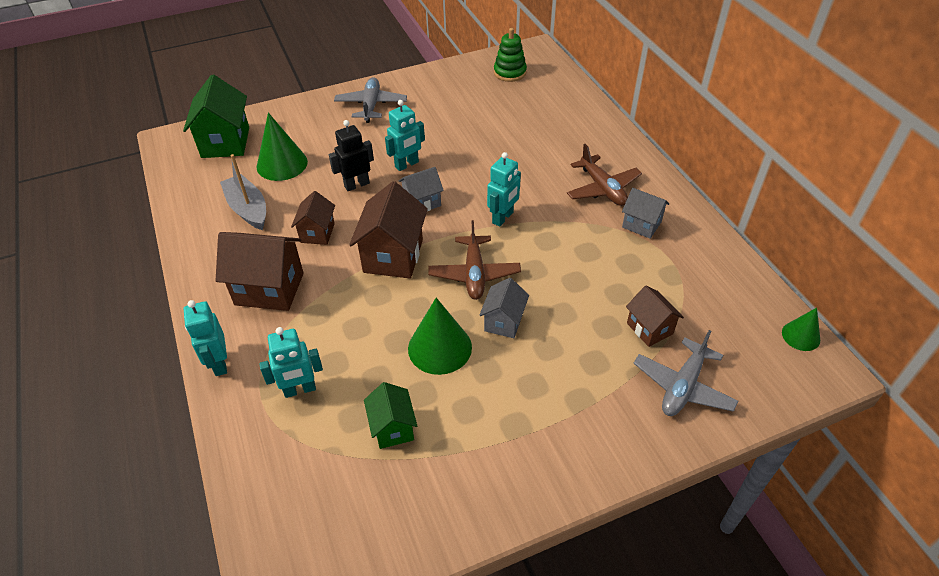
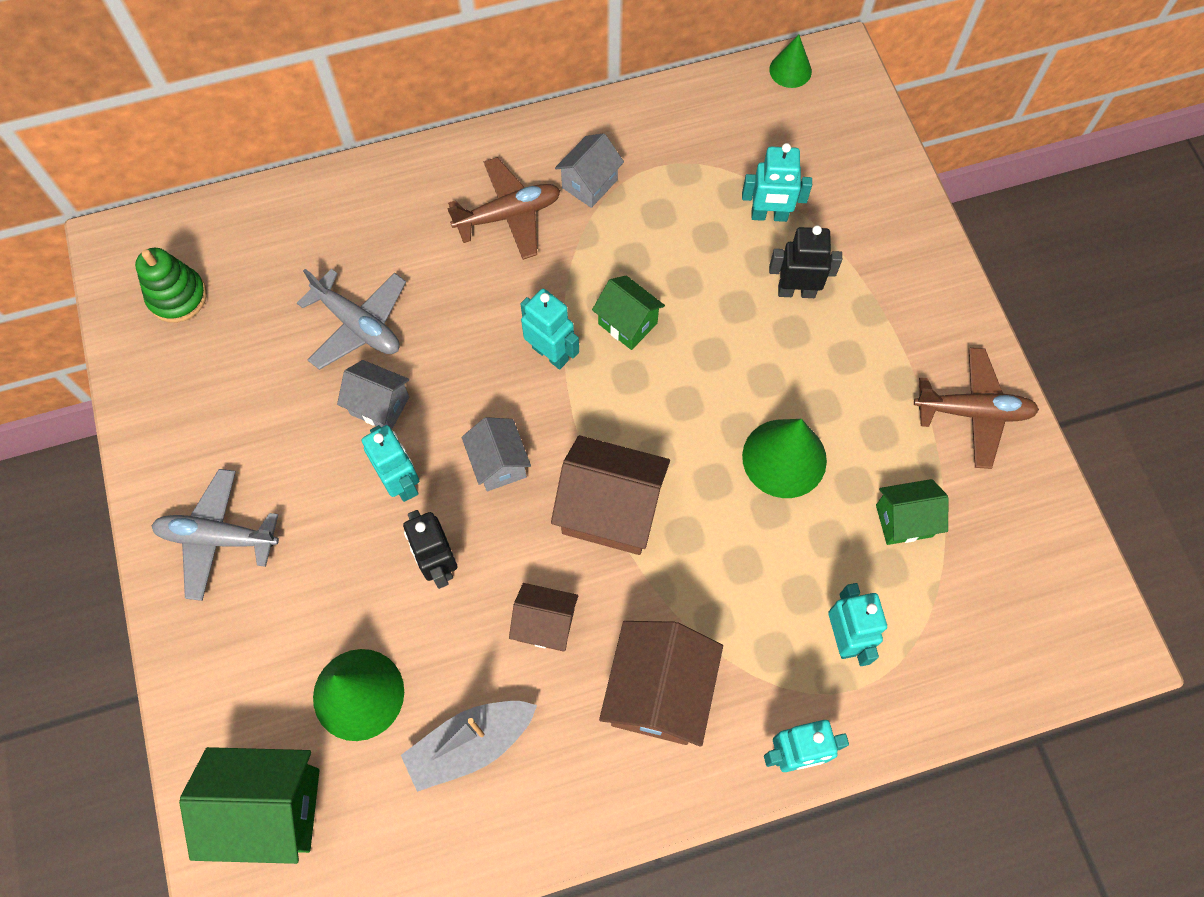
camera: 85 degrees left, 20 degrees up
(474, 274) = (658, 403): brown plane -> brown plane (973, 412)
(503, 322) = (746, 376): grey house -> grey house (379, 406)
(533, 253) = (627, 323): none -> green house
(585, 349) = (796, 291): none -> black robot
(649, 328) = (769, 216): brown house -> turquoise robot
(683, 386) = (854, 202): grey plane -> grey plane (358, 325)

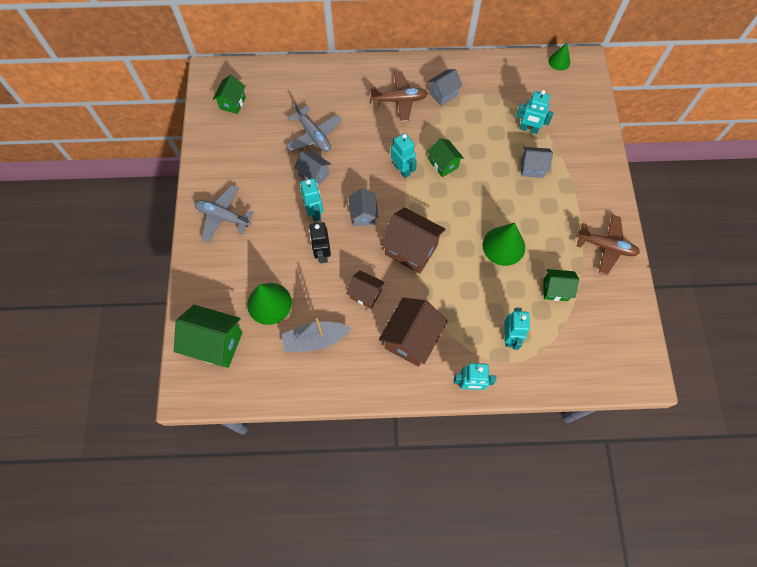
camera: 15 degrees right, 0 degrees up
(177, 297) = (232, 103): green stacking toy -> green house
(796, 291) = (532, 168): black robot -> grey house

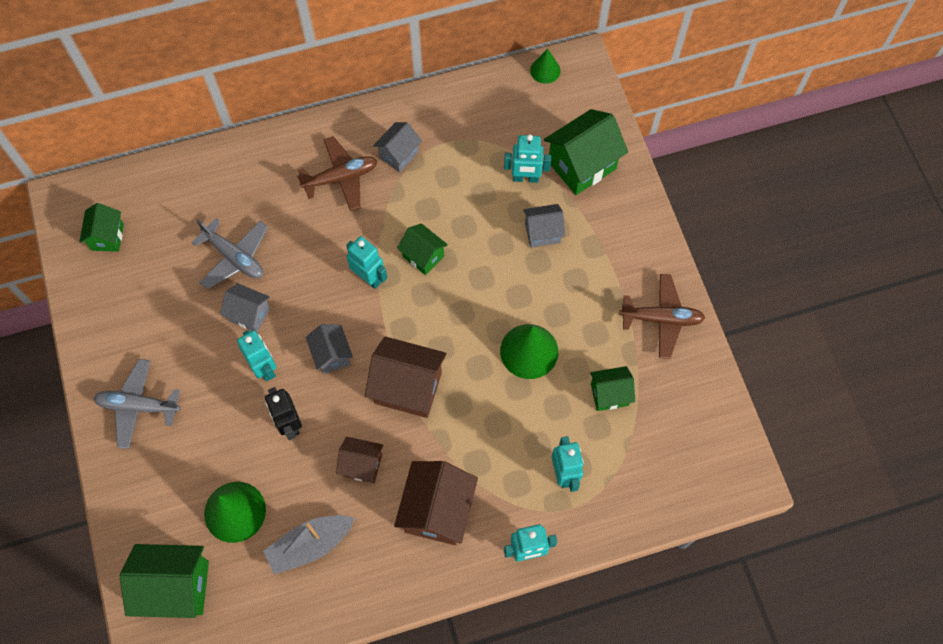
camera: 15 degrees left, 0 degrees up
(571, 129) = (582, 165): none -> green house

